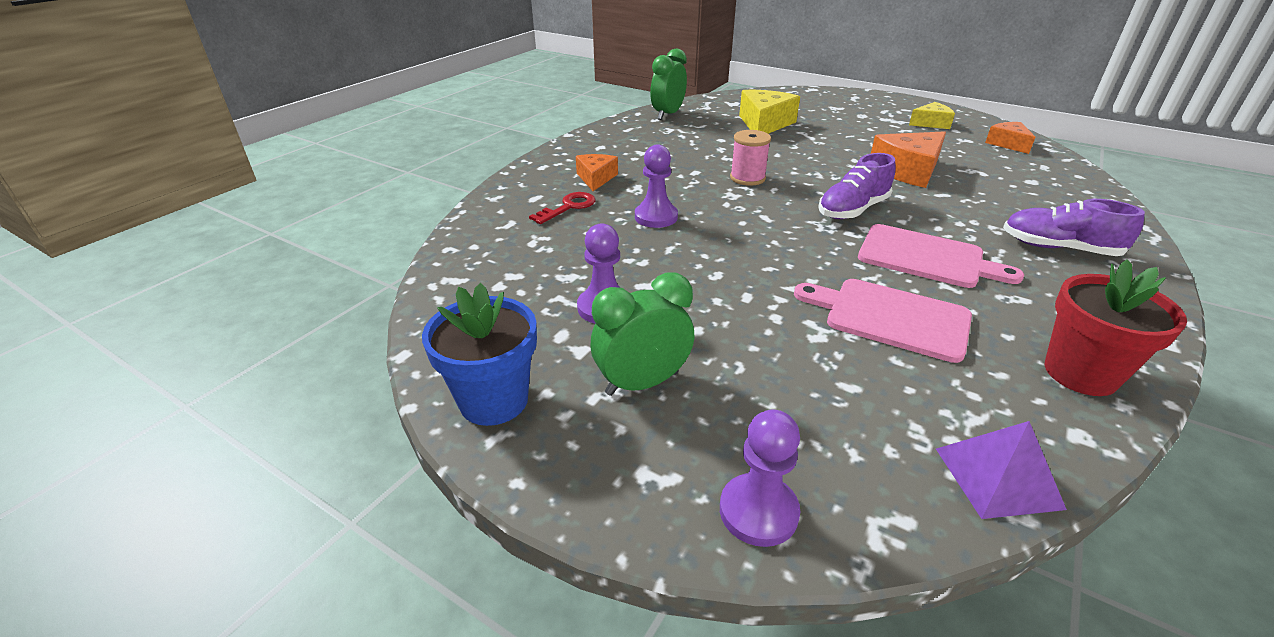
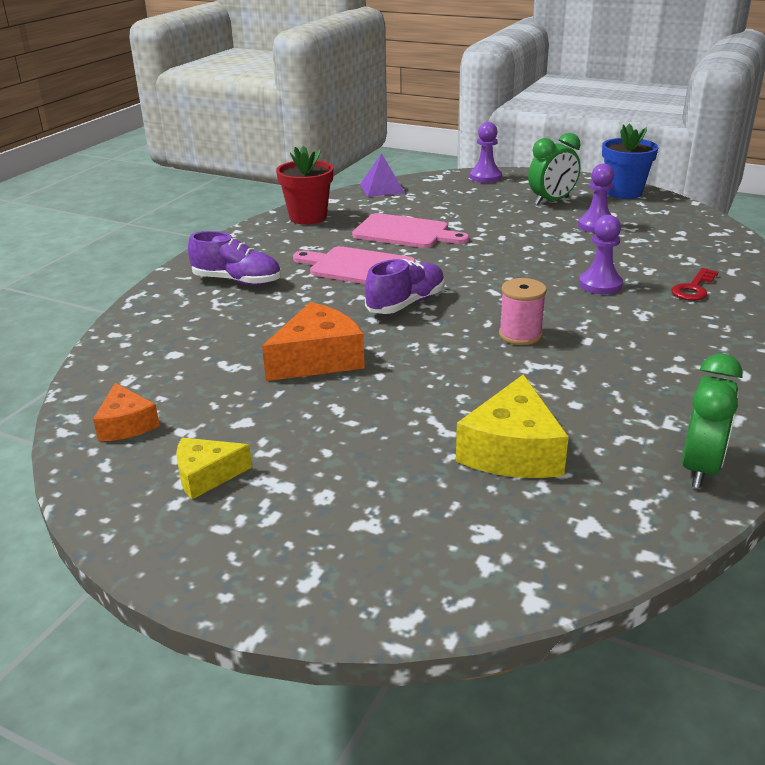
camera: 175 degrees right, 5 degrees down
(596, 178) = (699, 323): orange cheese -> none

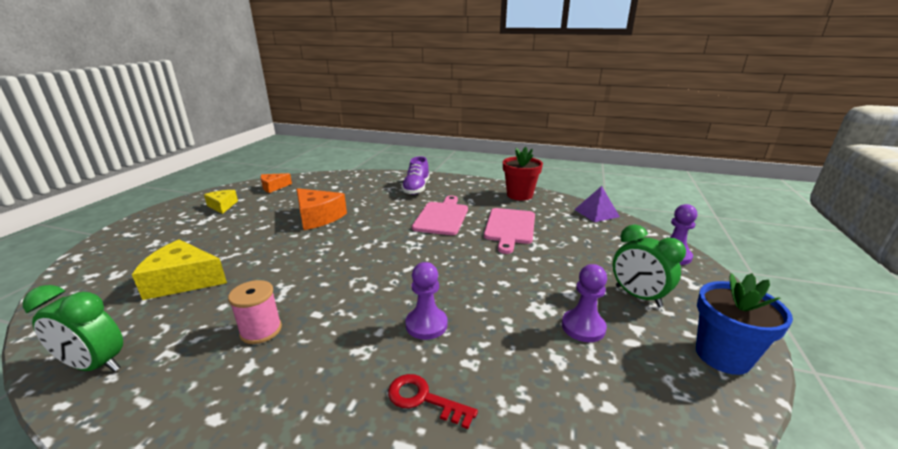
camera: 80 degrees right, 5 degrees down
(406, 304) = (386, 236): purple shoe -> none
(520, 335) = (332, 281): pink spool -> pink spool (261, 330)

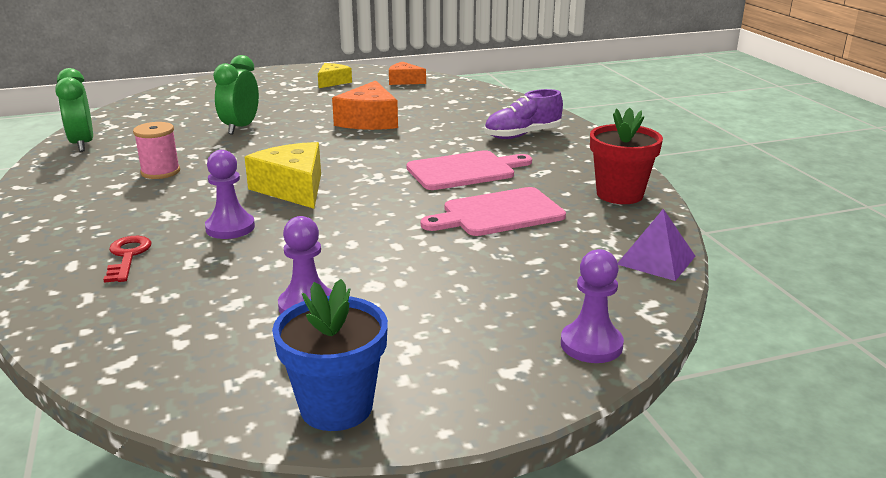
camera: 55 degrees right, 0 degrees up
(183, 281) = (197, 123): yellow cheese -> yellow cheese (293, 188)
(638, 296) = (420, 331): green clock -> green clock (240, 128)

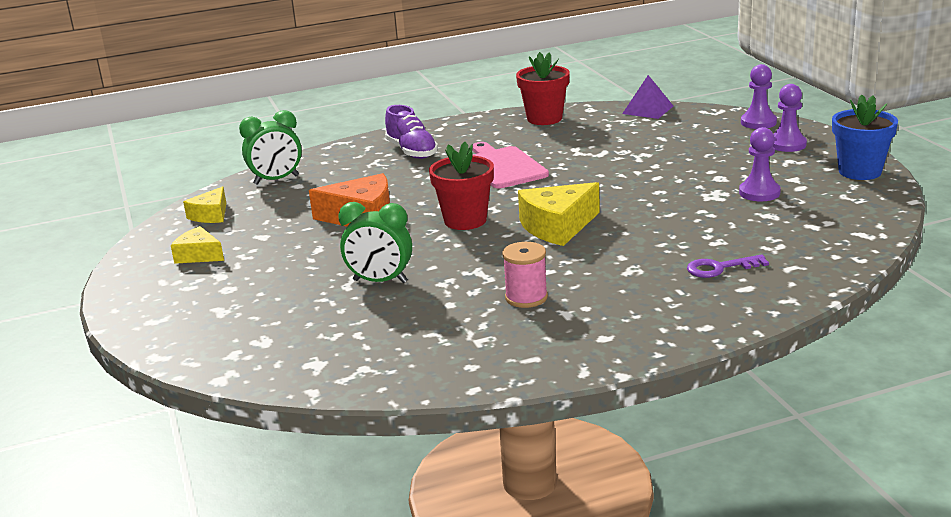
camera: 90 degrees left, 0 degrees up
(82, 144) = (439, 370): green clock -> green clock (276, 180)
(127, 256) = (719, 268): red key -> purple key
(230, 228) = (649, 238): purple pawn -> purple pawn (787, 144)
(336, 154) = (465, 220): none -> red flower pot
(404, 81) = (211, 215): orange cheese -> yellow cheese
(498, 213) = (589, 151): pink cutting board -> none

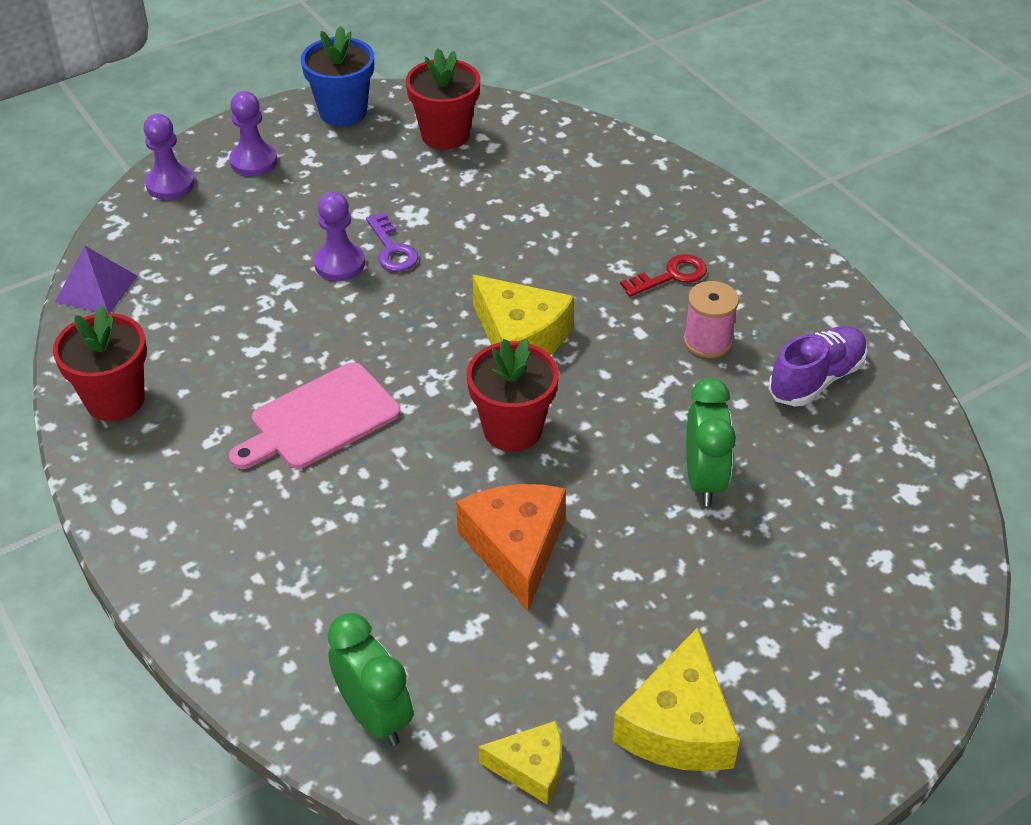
camera: 105 degrees left, 20 degrees up
(199, 255) = (678, 726): yellow cheese -> yellow cheese, size x1.66
(412, 151) = (249, 546): purple shoe -> purple shoe (816, 379)
(615, 290) = (671, 276): none -> red key
(719, 268) = (604, 206): purple key -> purple key (392, 249)
(759, 193) = (406, 182): purple pawn -> purple pawn (339, 264)
(829, 208) = (445, 135): none -> red flower pot

